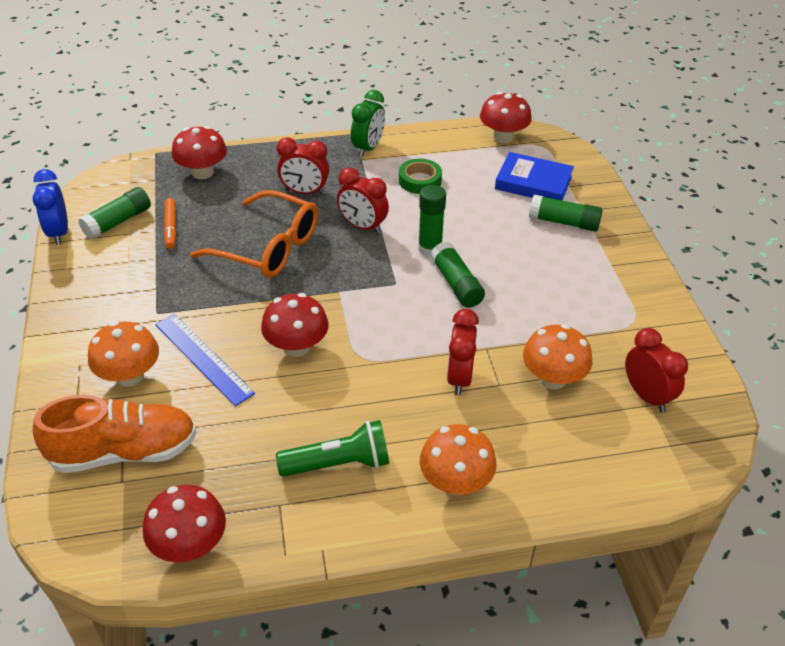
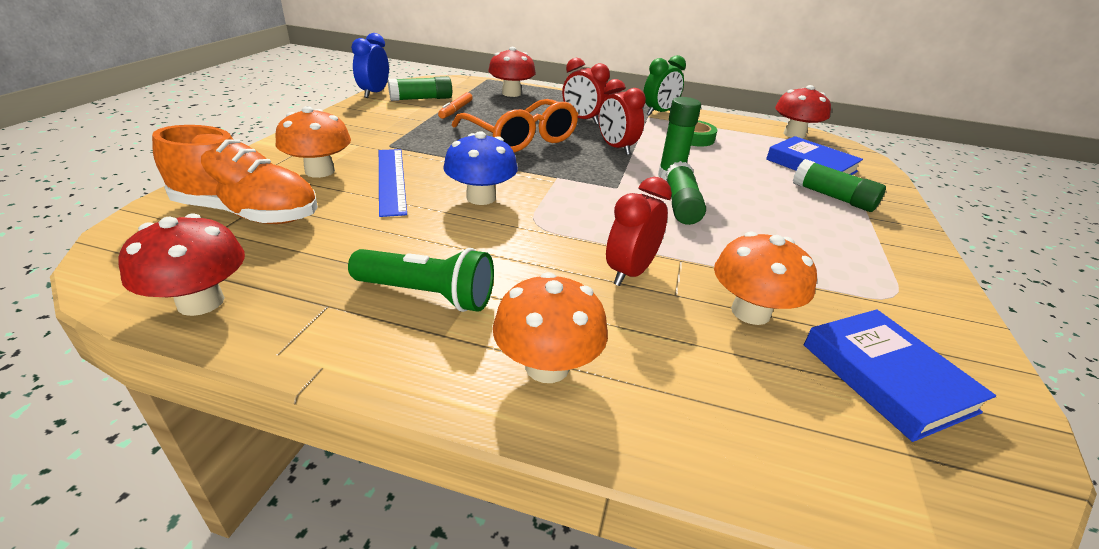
camera: 25 degrees right, 10 degrees down
(296, 346) = (481, 198): red mushroom -> blue mushroom
(646, 396) = (887, 377): red clock -> blue book

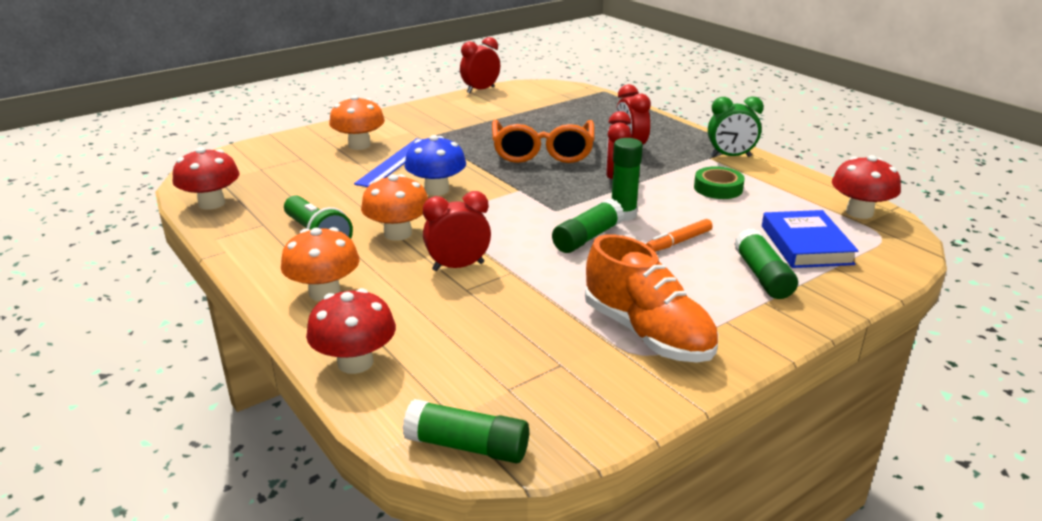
camera: 40 degrees right, 5 degrees down
(248, 213) = (287, 162): orange shoe -> orange shoe (647, 333)
(374, 93) = (480, 90): blue clock -> red clock
(421, 99) = (512, 101): green glue stick -> green glue stick (467, 446)
(456, 110) = (525, 117): orange marker -> orange marker (679, 242)
(511, 93) = (603, 110): red mushroom -> red mushroom (355, 362)
(750, 312) = (499, 317): orange mushroom -> orange mushroom (398, 233)
(887, 377) = (522, 385): blue book -> none

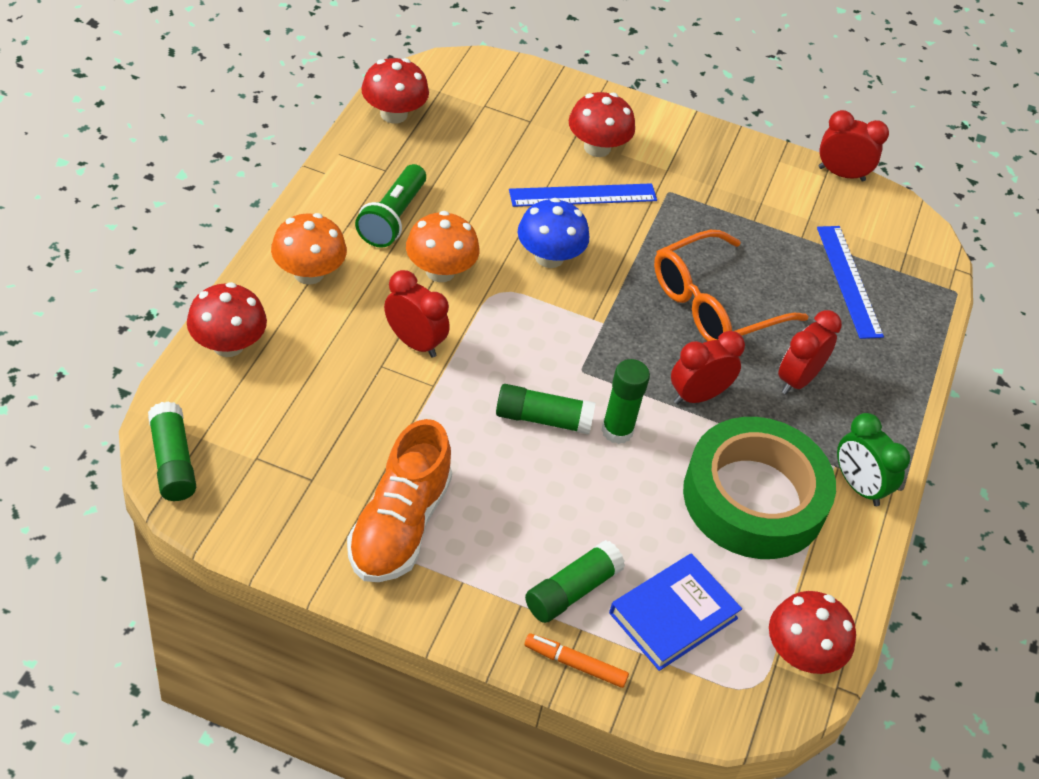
camera: 50 degrees right, 20 degrees up
(359, 145) = (597, 147): orange mushroom -> red mushroom
(566, 112) = (849, 281): none -> blue ruler
(679, 242) = (592, 498): orange marker -> orange marker (575, 664)
(718, 188) = (754, 498): green tape -> green tape, size x2.27

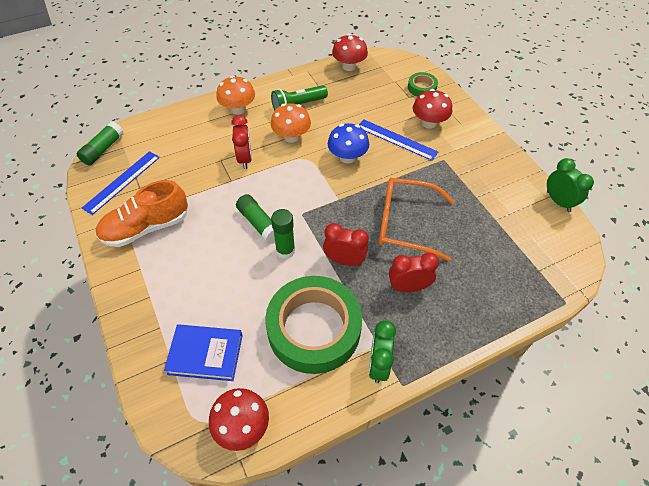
camera: 50 degrees right, 5 degrees up
(228, 345) = (175, 119): red mushroom -> none
(532, 98) = (422, 88): none -> green tape
(572, 590) = (177, 307): green glue stick -> none
(575, 664) = (137, 341): orange marker -> none
(841, 174) = (558, 201): red clock -> green clock
(849, 281) = (499, 257): blue ruler -> blue ruler (122, 182)

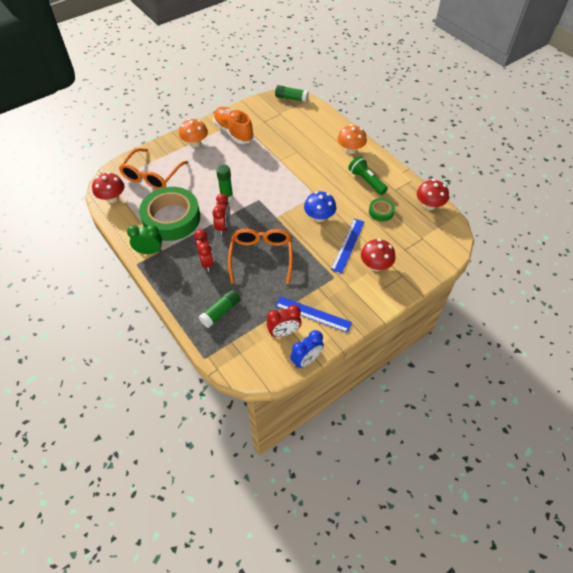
camera: 80 degrees right, 0 degrees up
(122, 182) = (266, 113): blue ruler -> blue ruler (313, 314)
(205, 354) = (152, 175): blue book -> orange glasses
(245, 159) = (301, 163): red clock -> red clock (284, 332)
(259, 223) = (246, 180): green glue stick -> green glue stick (220, 312)
(291, 137) = (331, 183): orange mushroom -> orange mushroom (195, 143)
(422, 88) = (421, 258): green tape -> green tape (381, 212)
(558, 201) = (306, 360): green clock -> blue clock

